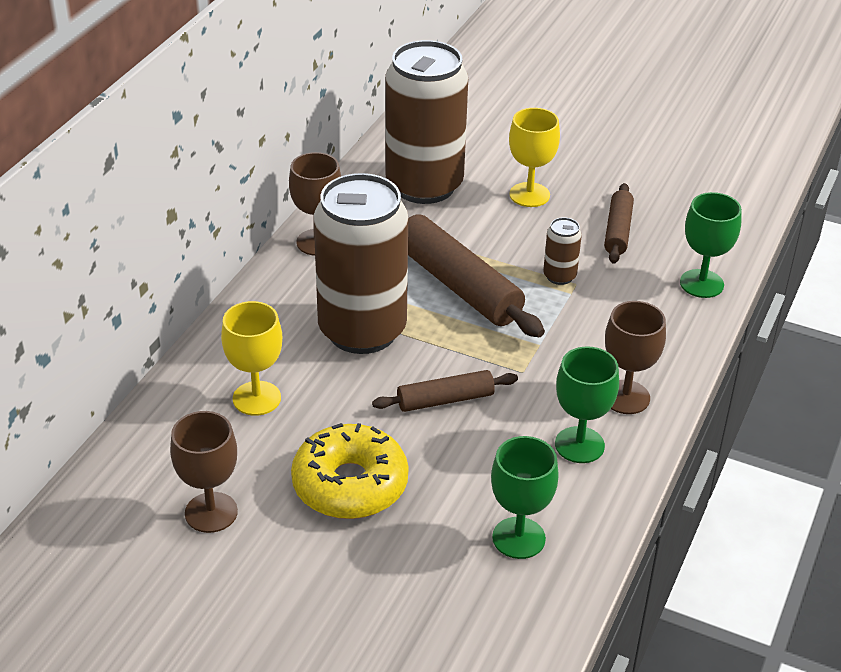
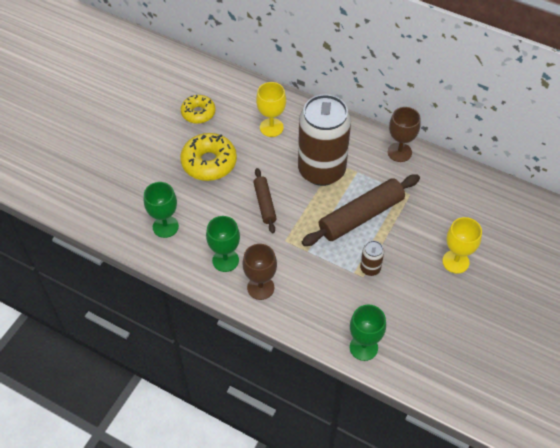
camera: 95 degrees right, 15 degrees up
(211, 512) = (198, 113): brown goblet -> yellow donut
(424, 186) = (461, 205): brown can -> none
(618, 231) = (418, 307): brown rolling pin -> none

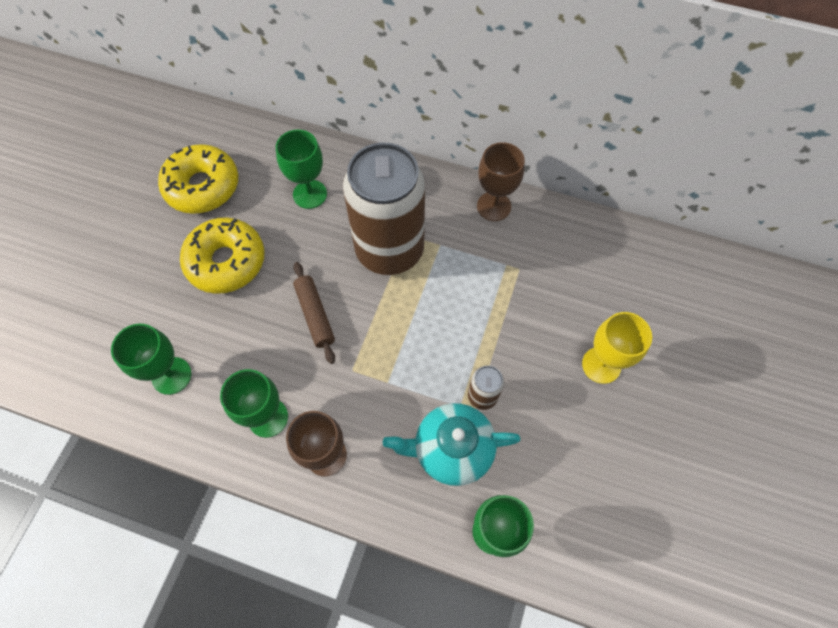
camera: 10 degrees left, 10 degrees up
(198, 113) = (202, 186): yellow donut -> yellow donut, size x1.54
(271, 127) = (310, 194): yellow goblet -> green goblet
(344, 296) = (451, 449): none -> turquoise teapot
(361, 216) = (456, 314): brown rolling pin -> none

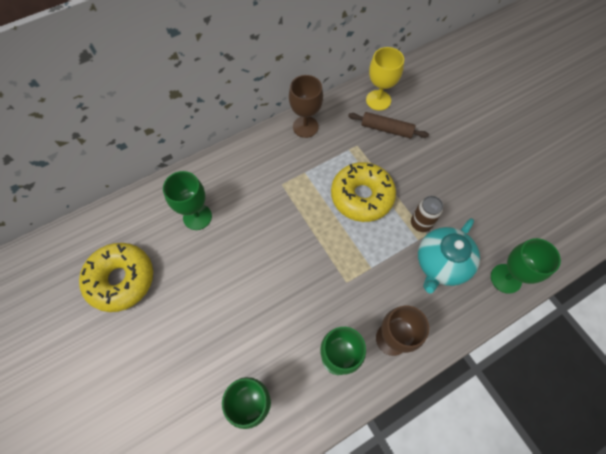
camera: 50 degrees left, 0 degrees up
(226, 261) = (198, 305): yellow donut -> yellow donut (361, 196)
(315, 315) = (289, 277): brown rolling pin -> brown rolling pin (386, 129)
(389, 250) = (283, 201): brown can -> none
(601, 365) = (448, 152): yellow goblet -> yellow goblet (378, 100)

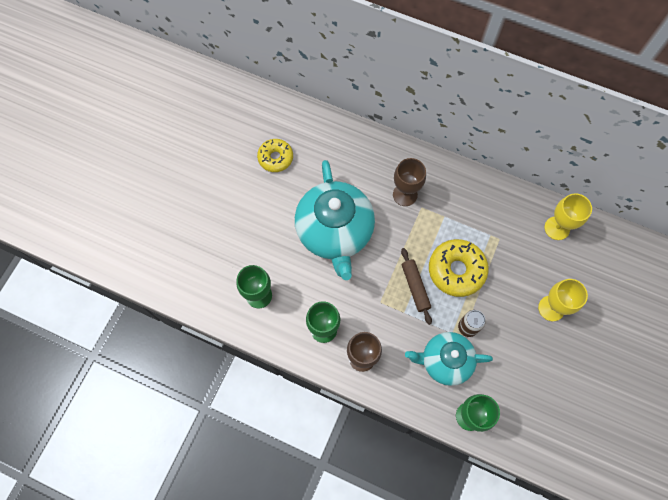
camera: 55 degrees right, 5 degrees up
(121, 279) = (275, 158): yellow donut -> yellow donut, size x0.65
(197, 217) = (352, 170): green goblet -> none
(245, 276) = (335, 232): none -> turquoise teapot
(305, 127) = (484, 190): brown goblet -> brown goblet (405, 194)
(386, 129) = (533, 252): brown rolling pin -> brown rolling pin (415, 287)
(444, 149) = (551, 308): none -> yellow goblet

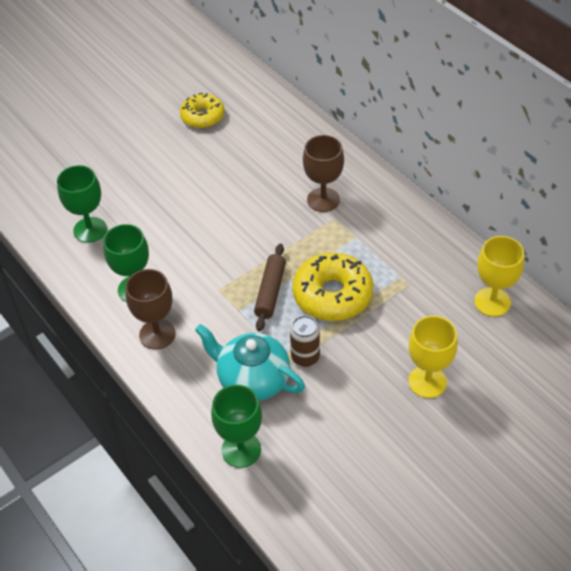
camera: 30 degrees right, 20 degrees down
(335, 232) = (217, 204): turquoise teapot -> none

